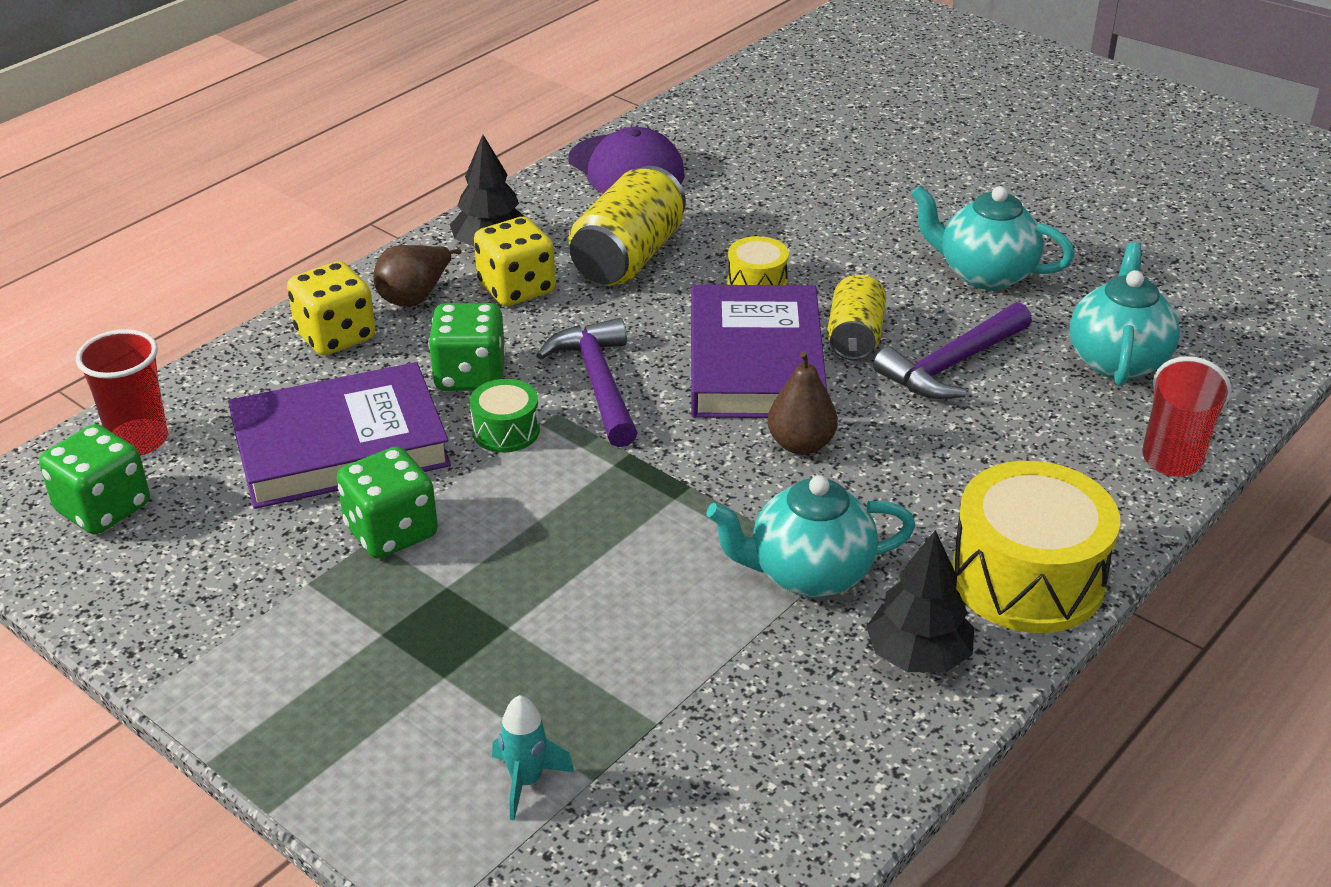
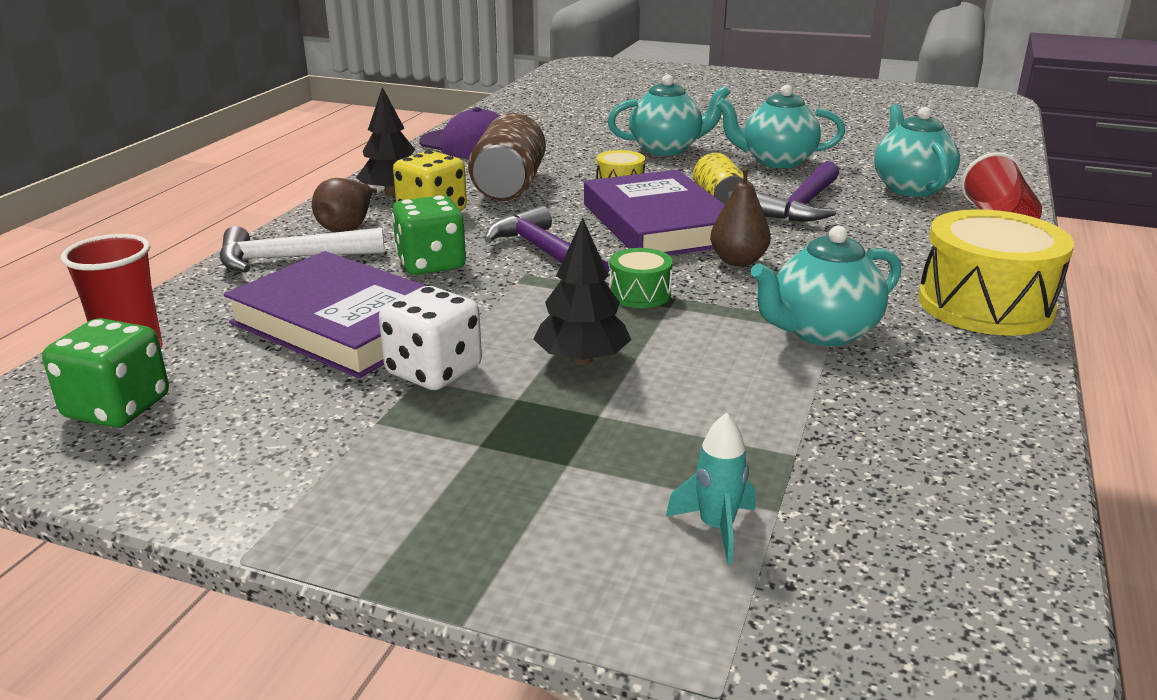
camera: 20 degrees left, 10 degrees down
(336, 336) = (291, 259): yellow dice -> white hammer
(340, 445) = (343, 323): purple book -> purple book turned 75 degrees clockwise
(391, 532) = (434, 371): green dice -> white dice
(506, 431) = (489, 291): green drum -> green drum (640, 294)
(628, 258) = (509, 185): yellow can -> brown can
(862, 222) = (666, 149): none -> turquoise teapot
(918, 656) = (959, 365): black tree -> black tree (582, 360)

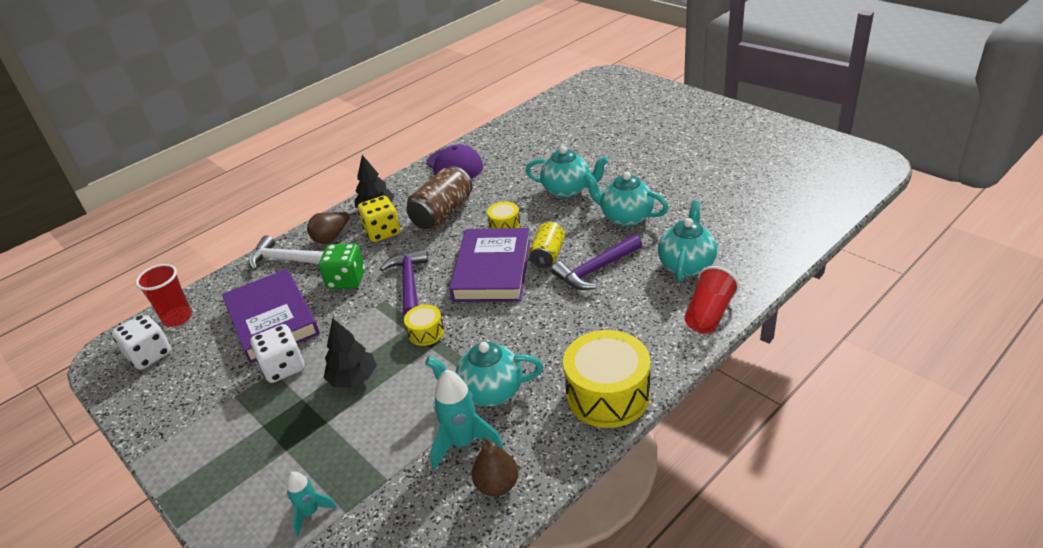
camera: 30 degrees right, 10 degrees up
(117, 407) = (150, 355): green dice -> white dice
(640, 294) = (426, 332): green drum -> yellow drum
(738, 261) = (504, 316): brown pear -> brown pear (497, 485)
(858, 389) = (463, 443): none -> turquoise rocket

